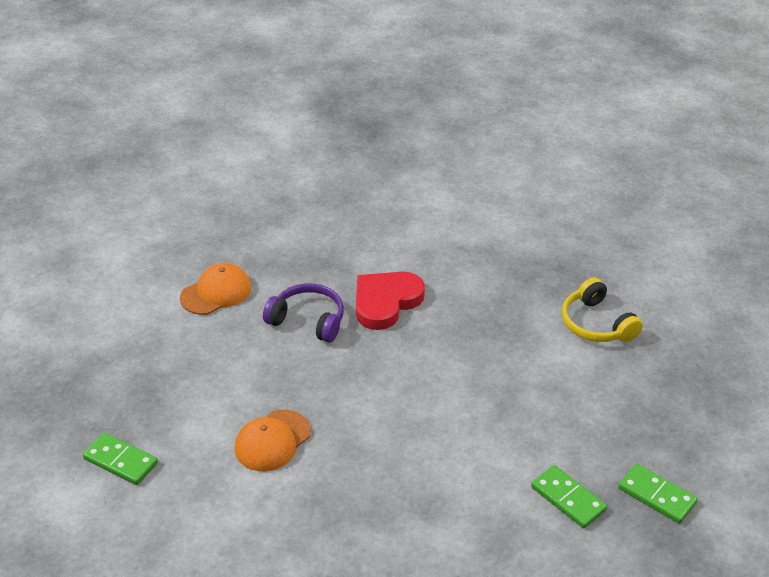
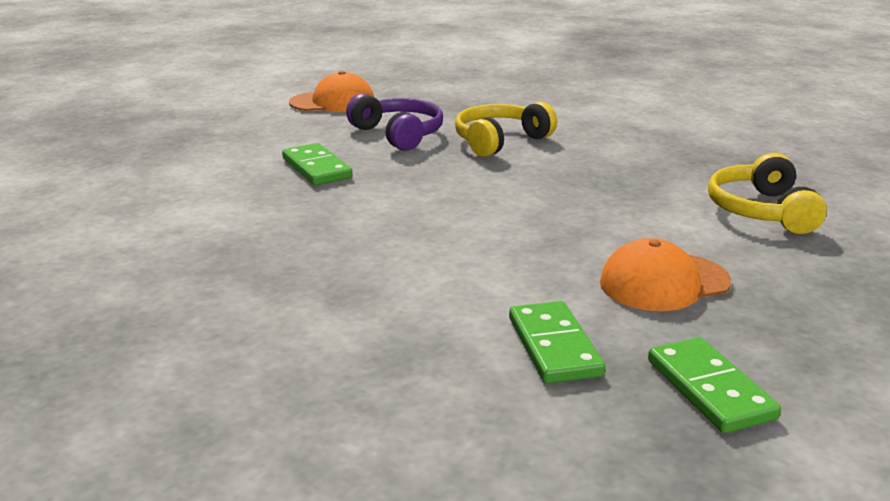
camera: 30 degrees right, 15 degrees down
(121, 461) = (82, 171): green domino -> green domino (317, 168)
(272, 441) = (244, 196): orange cap -> orange cap (664, 282)
(386, 302) = (500, 141): red heart -> yellow headphones

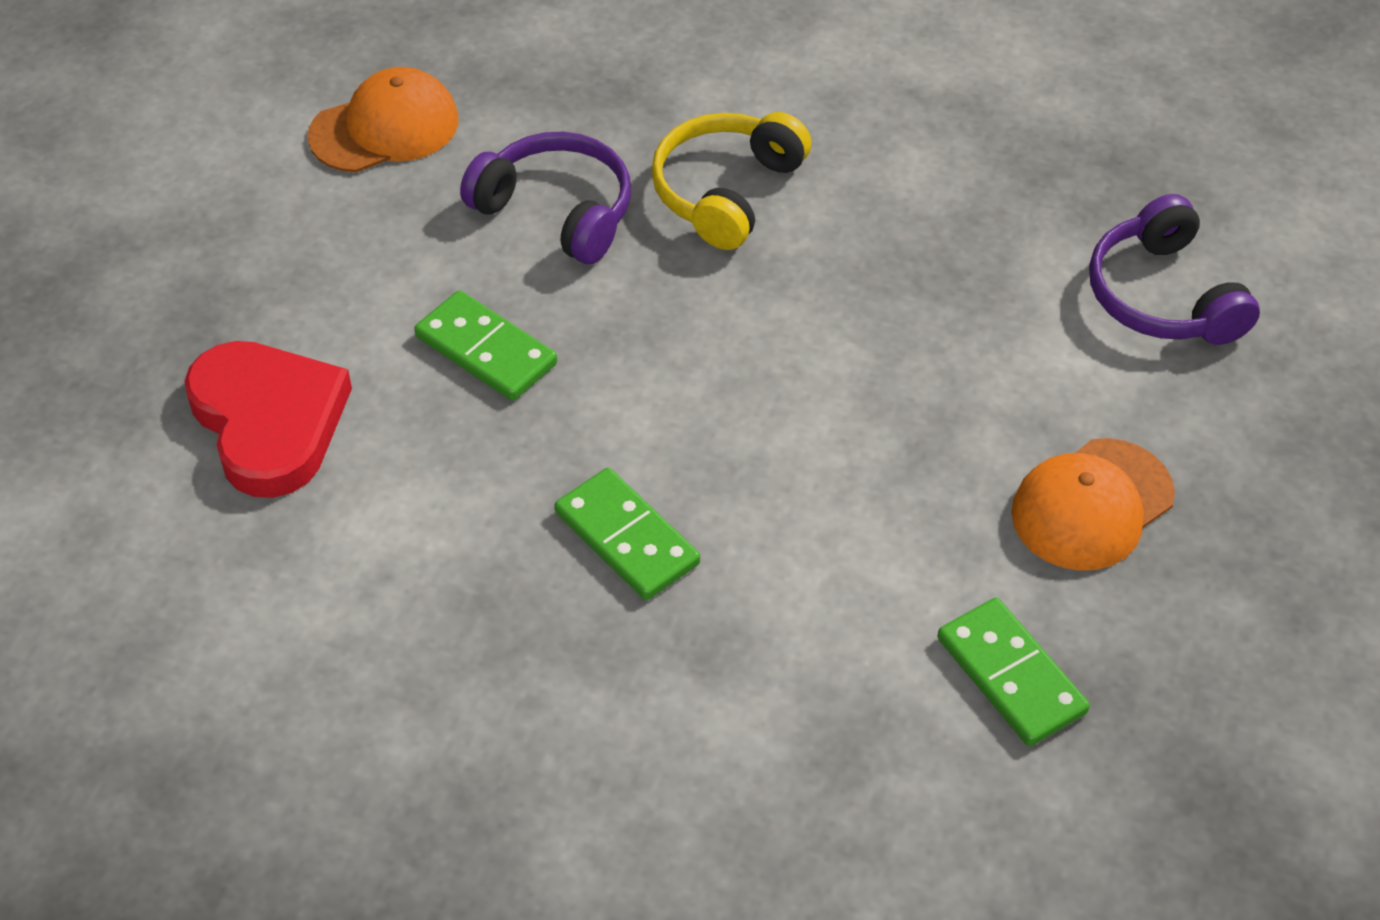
camera: 20 degrees left, 25 degrees up
(176, 172) = (269, 422): none -> red heart
(709, 389) = (1205, 698): green domino -> green domino (626, 538)
(761, 211) = (1163, 296): yellow headphones -> purple headphones

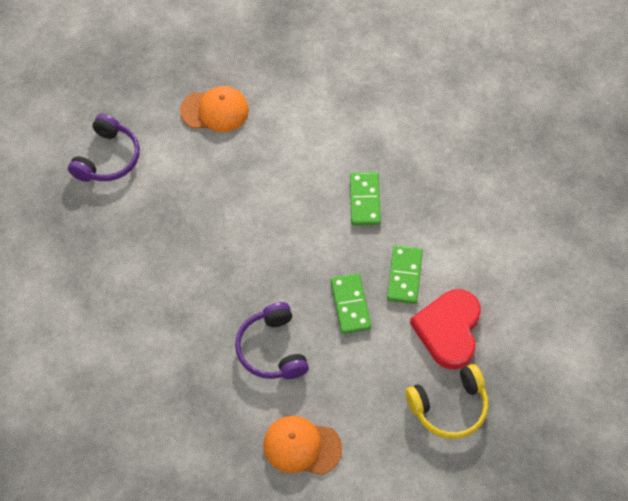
camera: 140 degrees left, 10 degrees up
(726, 191) = (202, 311): yellow headphones -> yellow headphones (449, 407)
(1011, 675) = (294, 82): green domino -> green domino (404, 276)

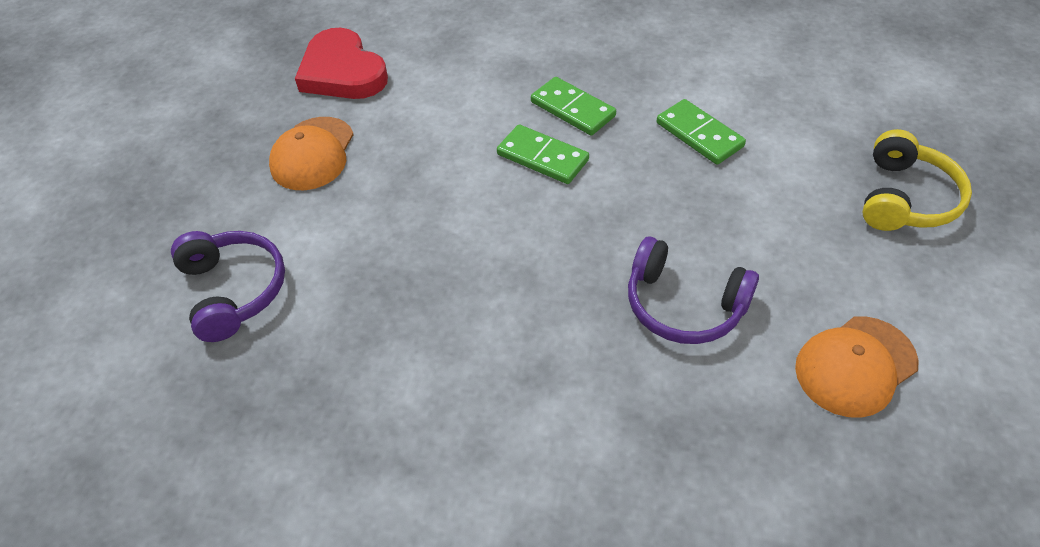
camera: 45 degrees left, 10 degrees down
(215, 111) = (313, 154): orange cap -> orange cap turned 150 degrees clockwise
(350, 305) = (691, 198): green domino -> green domino (542, 157)
(449, 330) = (802, 142): red heart -> red heart (342, 72)

